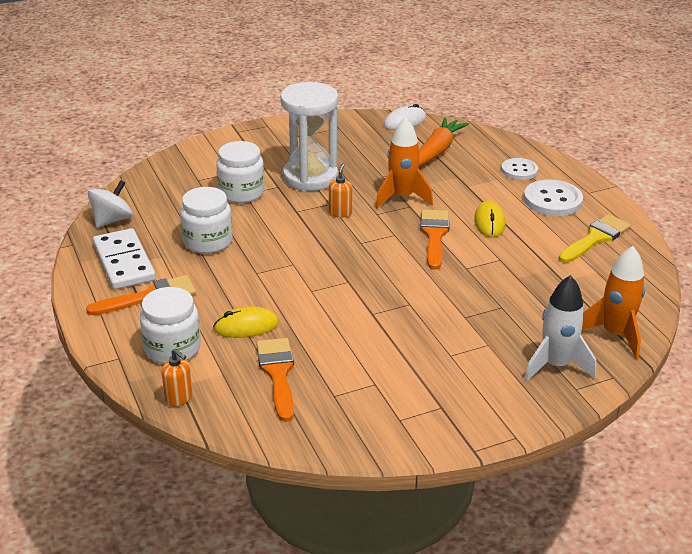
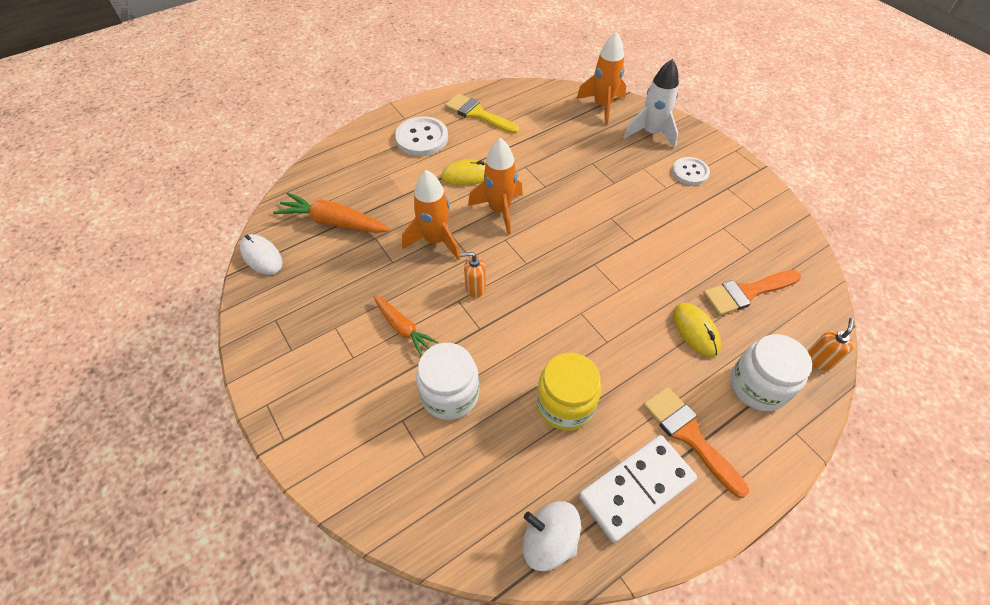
camera: 100 degrees left, 20 degrees up
(208, 241) = (565, 404): white jar -> yellow jar
(310, 177) = (403, 328): white hourglass -> orange carrot
(434, 235) = (499, 210): orange brush -> orange rocket
(519, 170) = (370, 160): white button -> white button (690, 172)

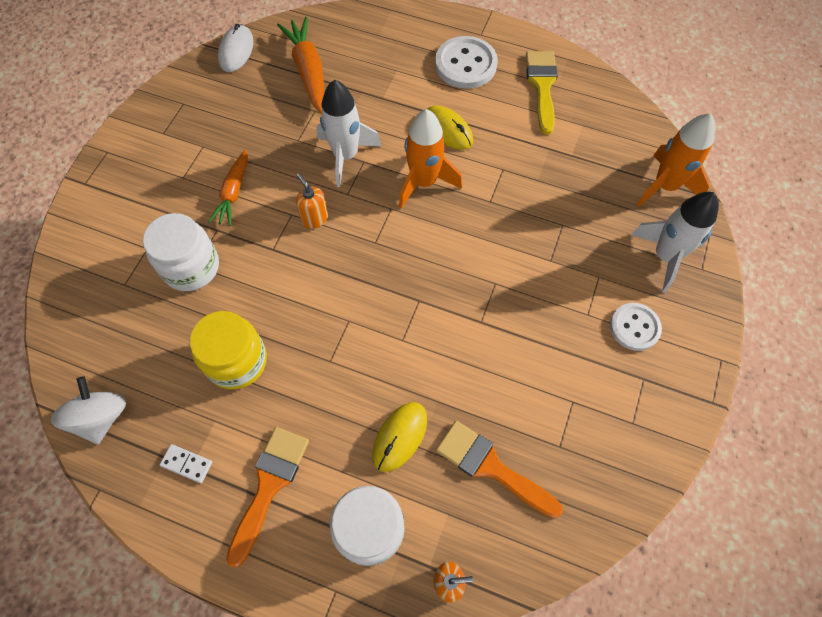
camera: 55 degrees right, 10 degrees up
(435, 241) = (345, 156): orange rocket -> white rocket
(636, 488) = (187, 464): white domino -> white domino, size x0.42

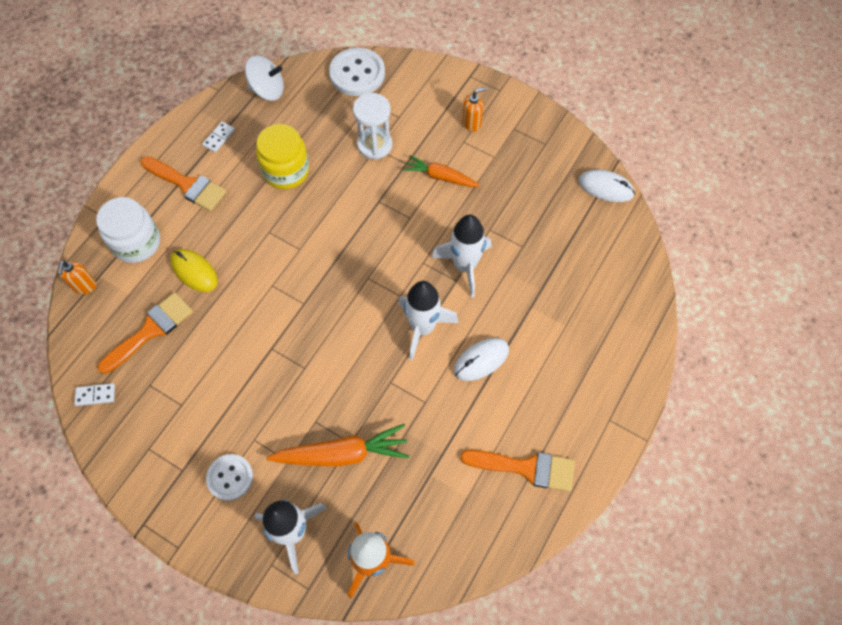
camera: 100 degrees right, 0 degrees up
(191, 267) = (374, 145): white jar -> white hourglass
(308, 71) = (573, 246): orange carrot -> orange carrot (342, 453)
(314, 218) = (401, 234): orange soap dispenser -> orange soap dispenser (472, 123)
(424, 182) = (422, 328): orange rocket -> white rocket
(447, 130) = (481, 360): yellow mouse -> white mouse
(465, 64) = (566, 394): white button -> white button (357, 73)
(542, 86) = (526, 468): yellow brush -> orange brush
(591, 509) = (95, 395): none -> white domino

